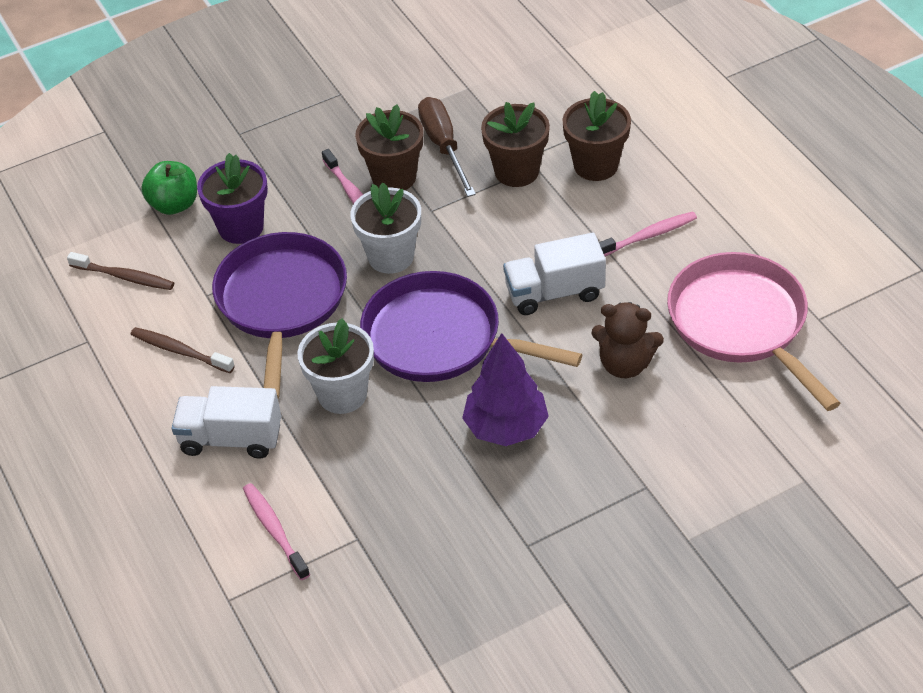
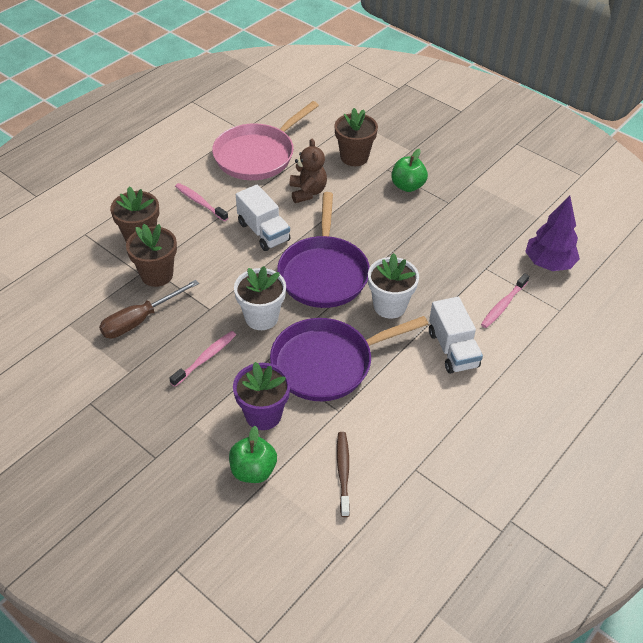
camera: 115 degrees left, 0 degrees up
(180, 351) = (397, 405): brown toothbrush -> none
(394, 177) = (181, 339): brown flower pot -> brown flower pot (354, 157)
(506, 428) = (377, 228): purple tree -> purple tree (548, 263)
(590, 501) = (407, 186): none -> green apple

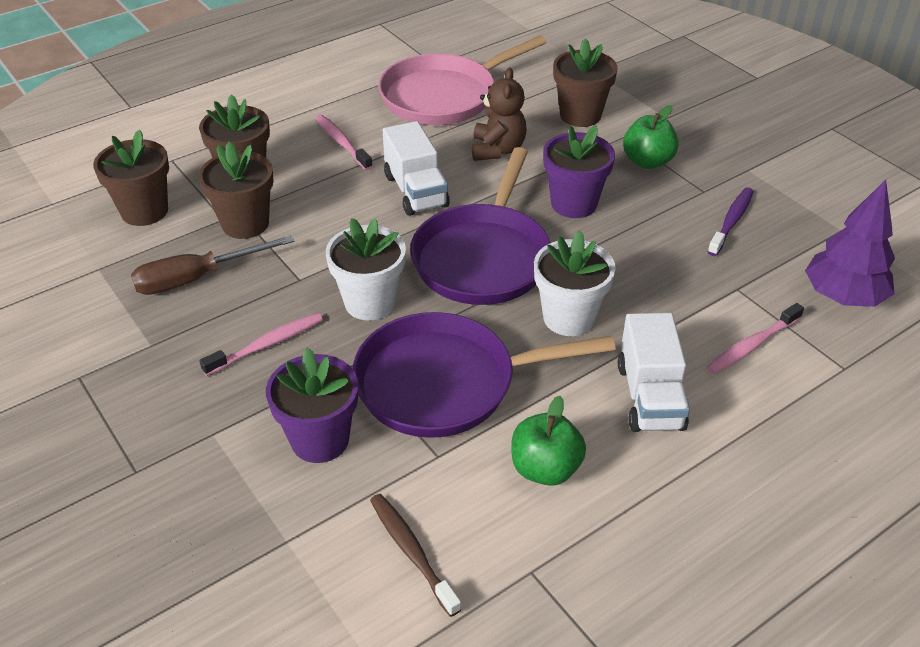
camera: 15 degrees right, 5 degrees down
(82, 277) = (144, 211): none -> brown flower pot
(253, 470) = (272, 520): green apple -> green apple (545, 469)
(343, 472) = (411, 552): brown toothbrush -> brown toothbrush turned 45 degrees counterclockwise
(369, 225) = (573, 204): none -> purple flower pot
(470, 222) = (731, 221): none -> purple toothbrush

